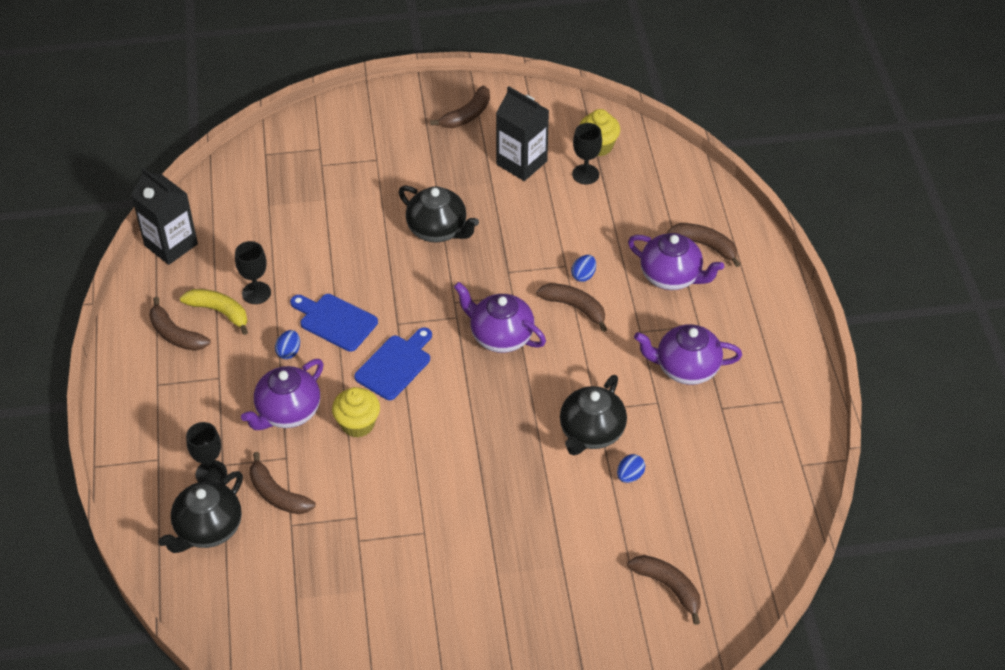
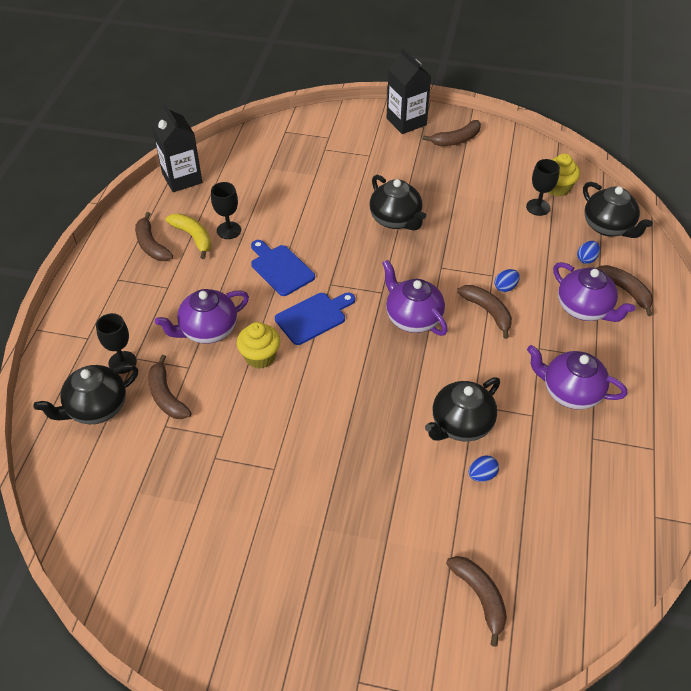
camera: 20 degrees right, 0 degrees up
(289, 352) = (232, 282): blue egg -> blue egg (586, 259)
(521, 163) = (487, 185): black carton -> black carton (406, 122)
(666, 178) = (608, 227): none -> black teapot

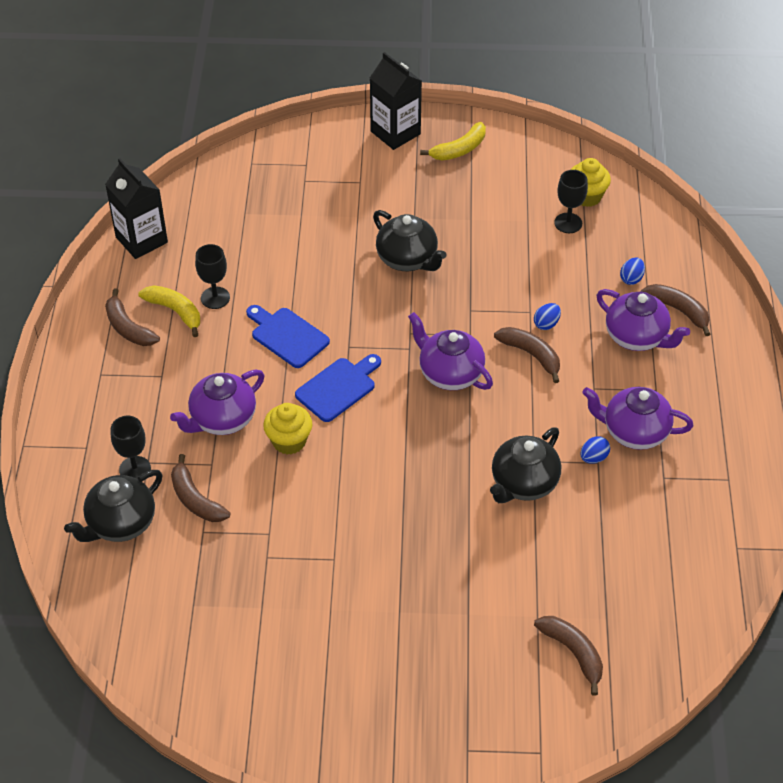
camera: 10 degrees left, 0 degrees up
(456, 140) = (459, 149): brown banana -> yellow banana
(482, 475) = (555, 533): blue egg -> blue egg (593, 458)
(608, 227) = (650, 237): black teapot -> none

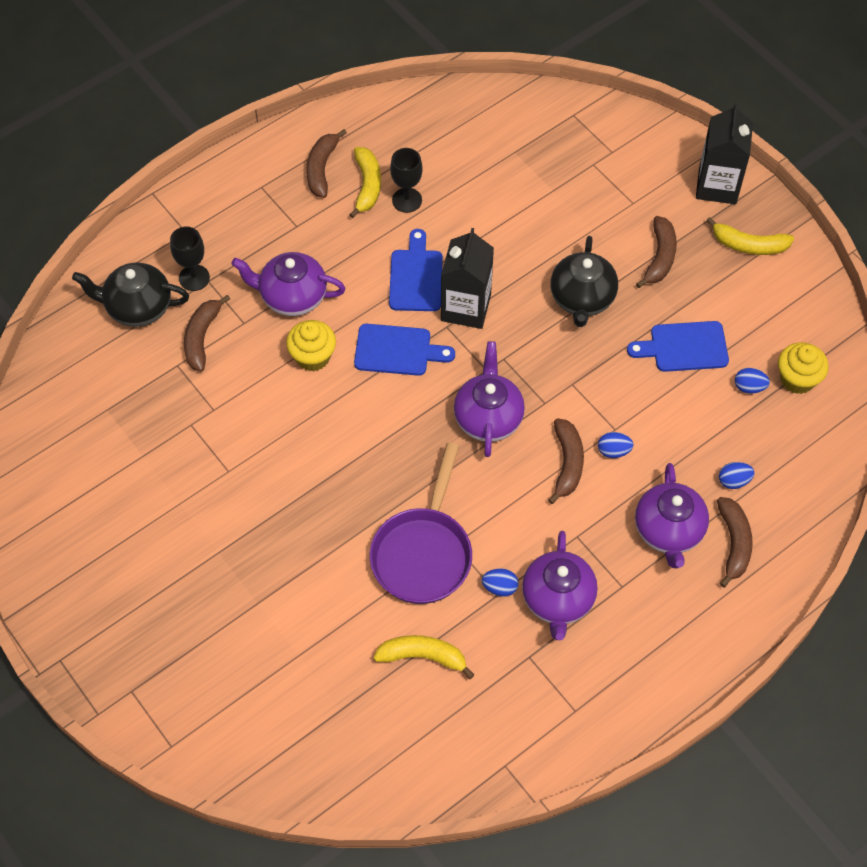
camera: 50 degrees right, 10 degrees up
(141, 240) = (417, 108): black carton -> black carton (466, 307)
(503, 234) = (684, 347): none -> blue cutting board
(523, 483) = (423, 553): black teapot -> purple pan
(568, 223) = (749, 387): black goblet -> blue egg
(573, 653) = (285, 706): brown banana -> brown banana (660, 257)
(608, 539) = (423, 656): none -> yellow banana
(634, 432) = (557, 600): purple teapot -> purple teapot turned 150 degrees counterclockwise

